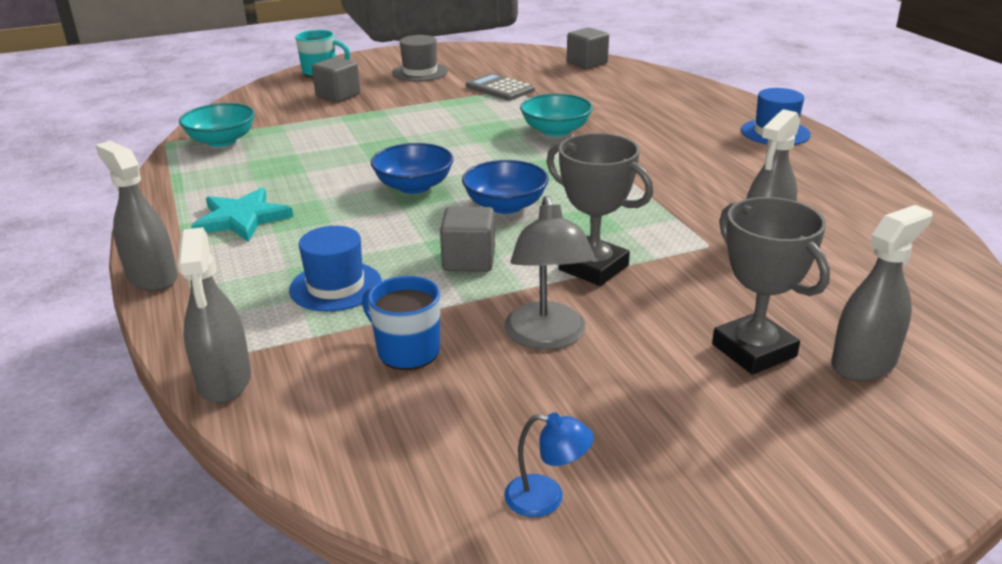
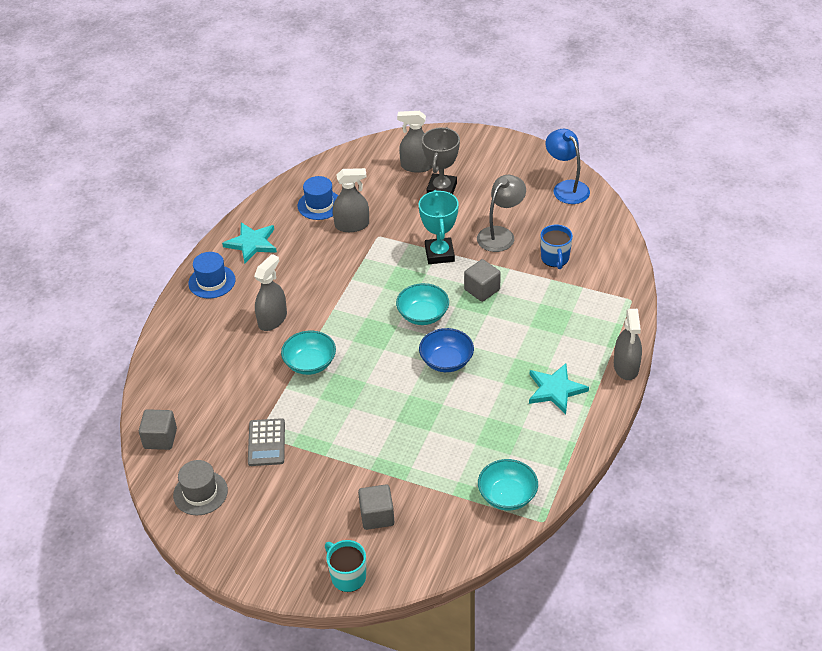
camera: 135 degrees left, 15 degrees up
(224, 380) = (630, 285): grey spray bottle -> grey spray bottle (272, 319)
(336, 286) = (551, 309): blue hat -> blue hat (319, 205)
(420, 72) = (281, 515): grey hat -> grey hat (200, 493)
(505, 206) = (423, 315): blue bowl -> turquoise bowl
(546, 498) = (566, 187): blue lamp -> blue lamp, size x1.79
(593, 268) = (439, 254): grey trophy -> turquoise trophy
(820, 170) = (252, 243): none -> turquoise star

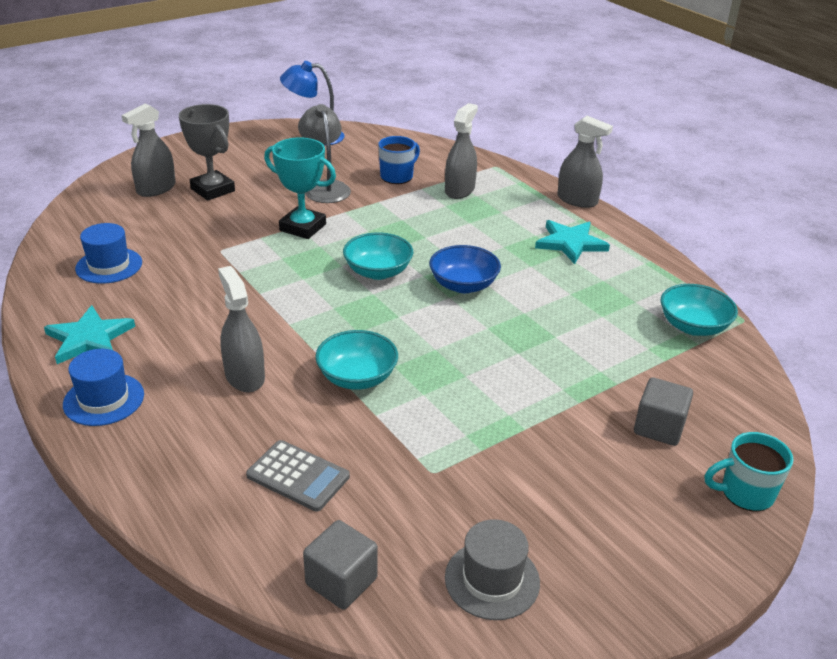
camera: 60 degrees left, 10 degrees down
(266, 443) = (456, 471): grey calculator -> grey calculator (298, 476)
(352, 225) = (177, 259): grey spray bottle -> grey spray bottle (459, 190)
(482, 290) = (387, 226): grey cube -> none
(555, 259) = (397, 176): blue mug -> blue mug turned 75 degrees counterclockwise

